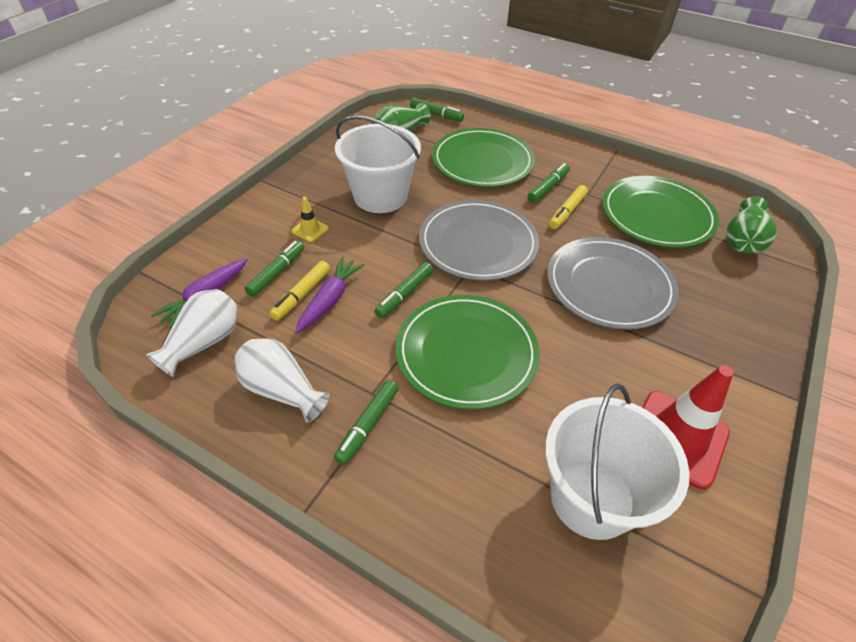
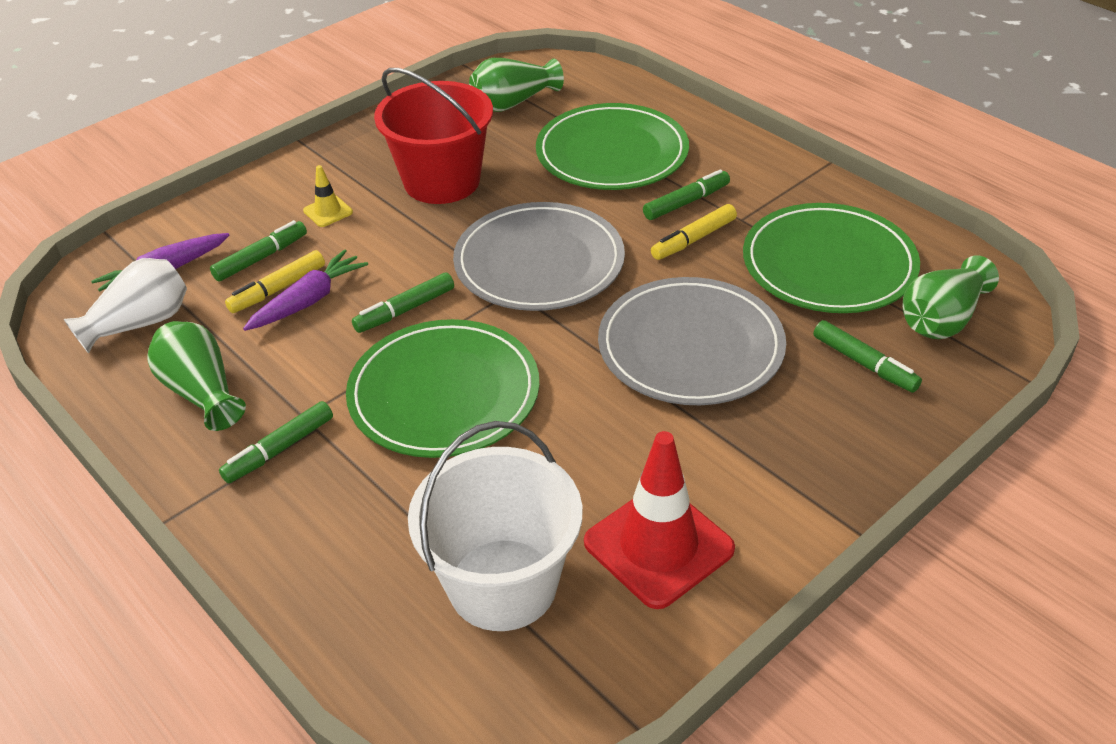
camera: 20 degrees right, 5 degrees down
(282, 390) = (201, 392): white vase -> green vase
(380, 196) = (442, 181): white bucket -> red bucket
(436, 114) = (583, 78): green marker -> green marker (864, 364)

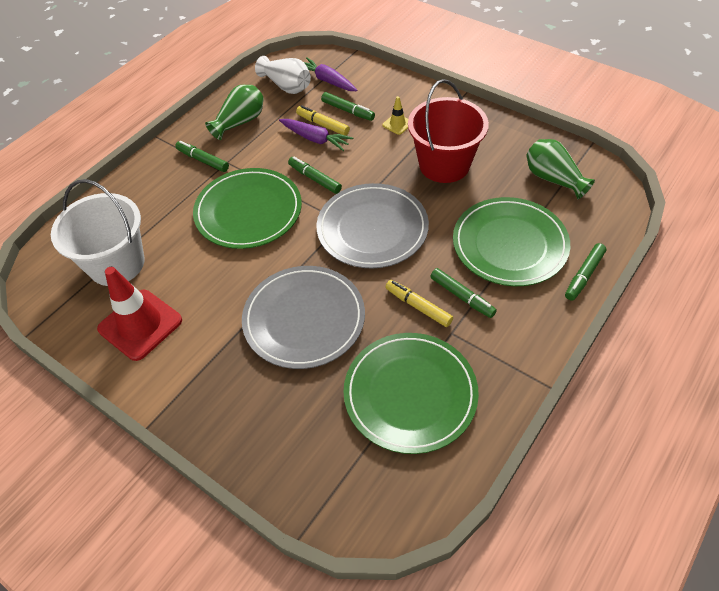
camera: 80 degrees right, 10 degrees up
(864, 364) = (301, 422): green marker -> green marker (584, 275)
(942, 319) = (359, 475): green vase -> none

